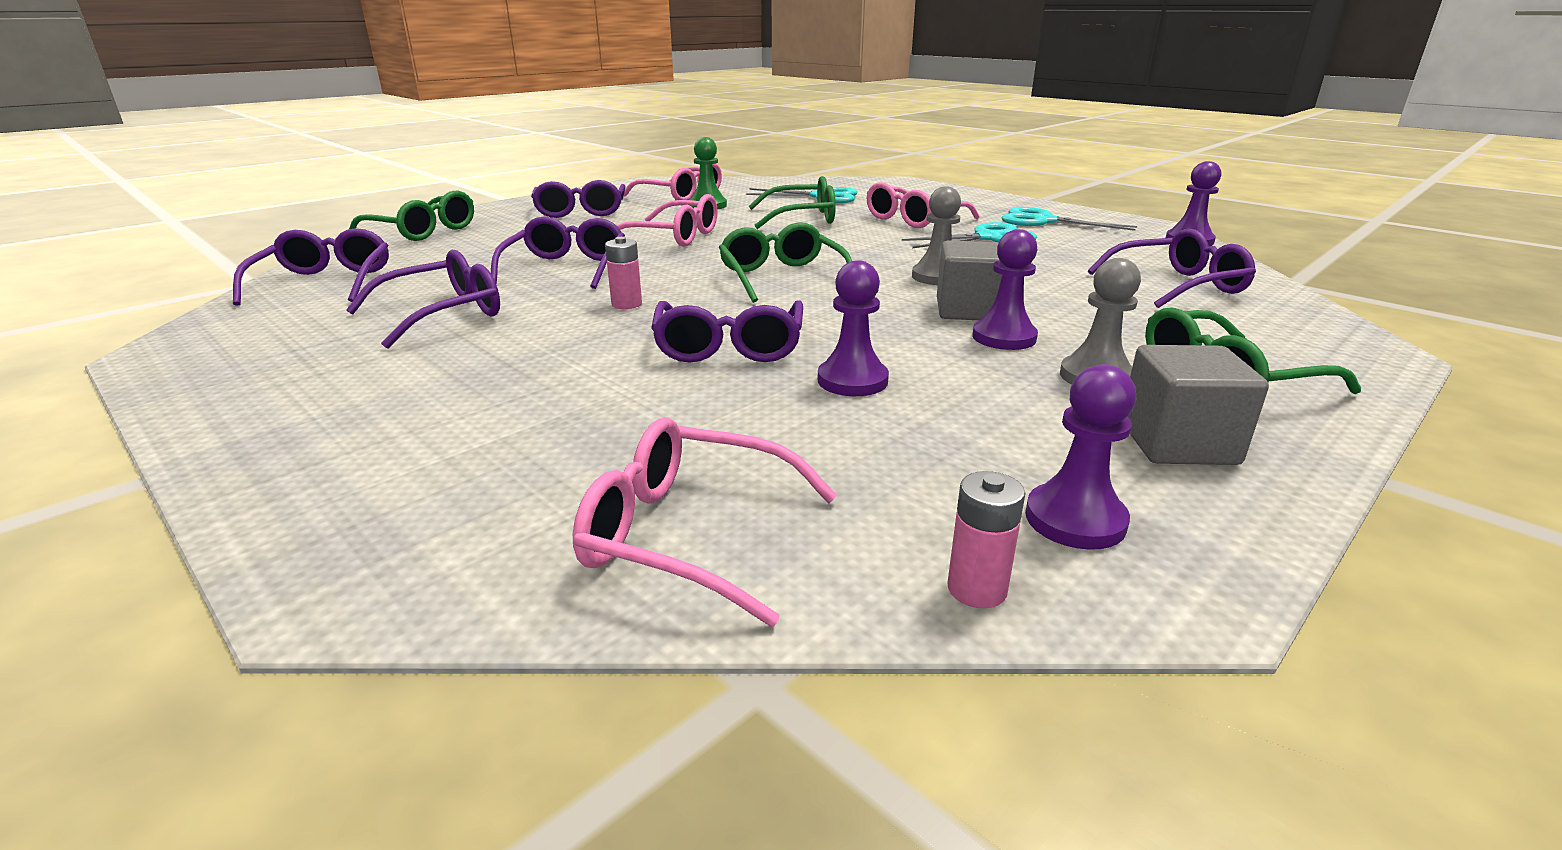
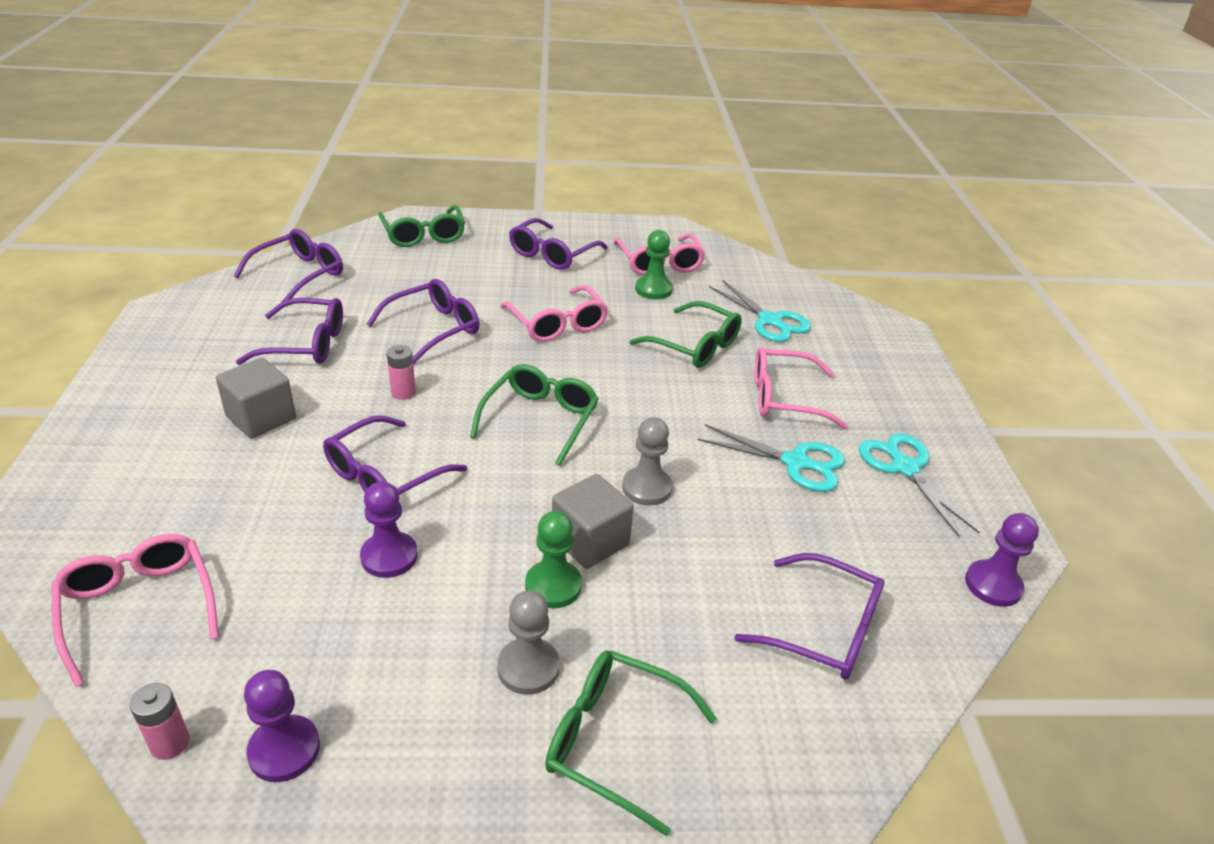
camera: 40 degrees right, 10 degrees up
(1004, 337) = (553, 586): purple pawn -> green pawn
(1177, 443) = (448, 757): grey cube -> grey cube (261, 418)

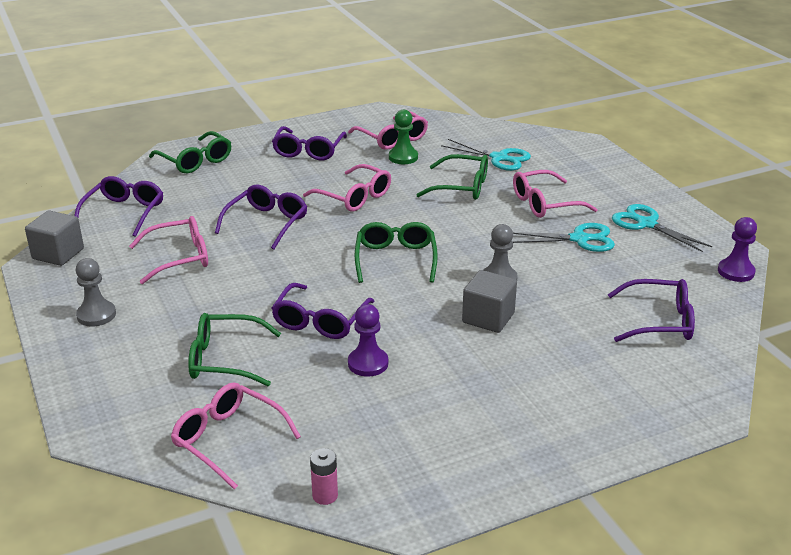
camera: 20 degrees left, 5 degrees down
(261, 418) = (196, 312): grey cube -> grey cube (58, 254)
(284, 750) = (399, 475): purple pawn -> none
(305, 344) = (179, 258): purple glasses -> pink glasses
(403, 393) = (284, 269): pink battery -> none
(528, 668) = (507, 392): grey pawn -> grey pawn (96, 315)
(553, 586) = (486, 347): green pawn -> none
(614, 741) = (585, 409): green glasses -> green glasses (225, 359)

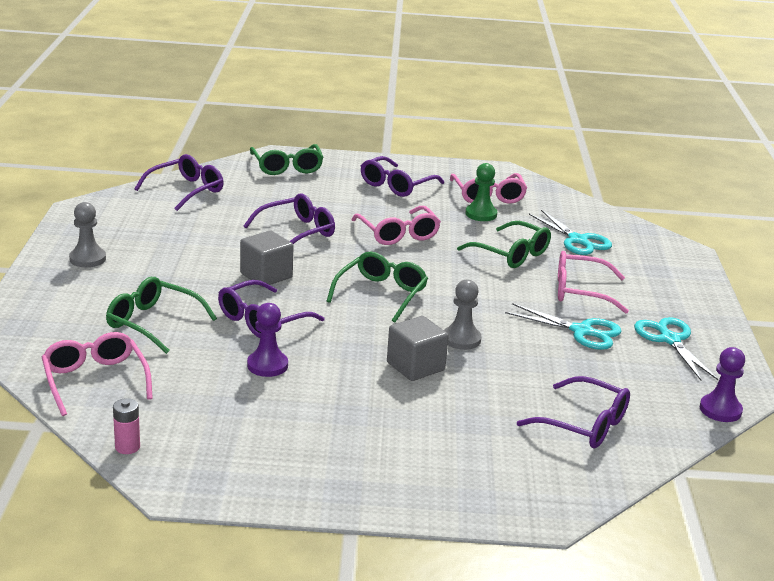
camera: 25 degrees right, 5 degrees down
(58, 254) = (104, 206): grey cube -> grey cube (266, 275)
(179, 258) = (195, 237): pink glasses -> none

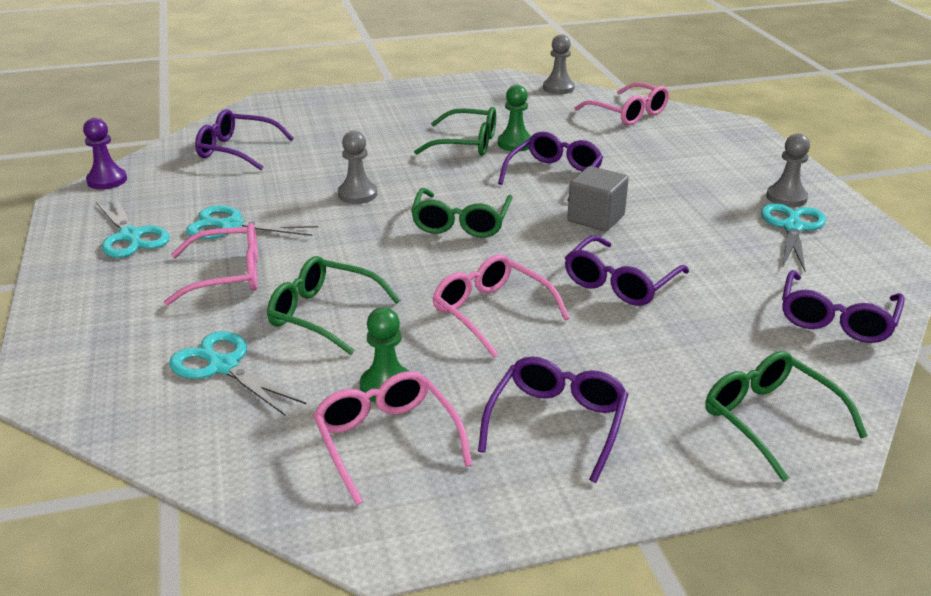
camera: 165 degrees right, 5 degrees up
(122, 238) = (792, 227): none -> turquoise scissors
(127, 447) = (558, 88): pink battery -> grey pawn
(153, 323) = (642, 155): green glasses -> green glasses (466, 143)
(267, 365) = (515, 144): purple pawn -> green pawn
(415, 366) = (391, 165): grey cube -> none

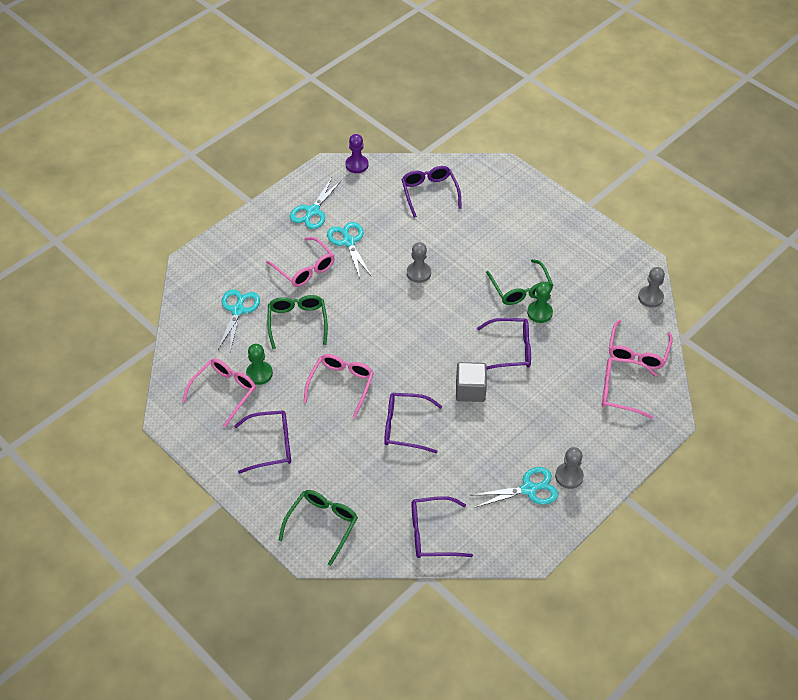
camera: 60 degrees right, 20 degrees up
(461, 223) = (420, 333): green glasses -> none
(676, 136) = (620, 391): none -> pink glasses

